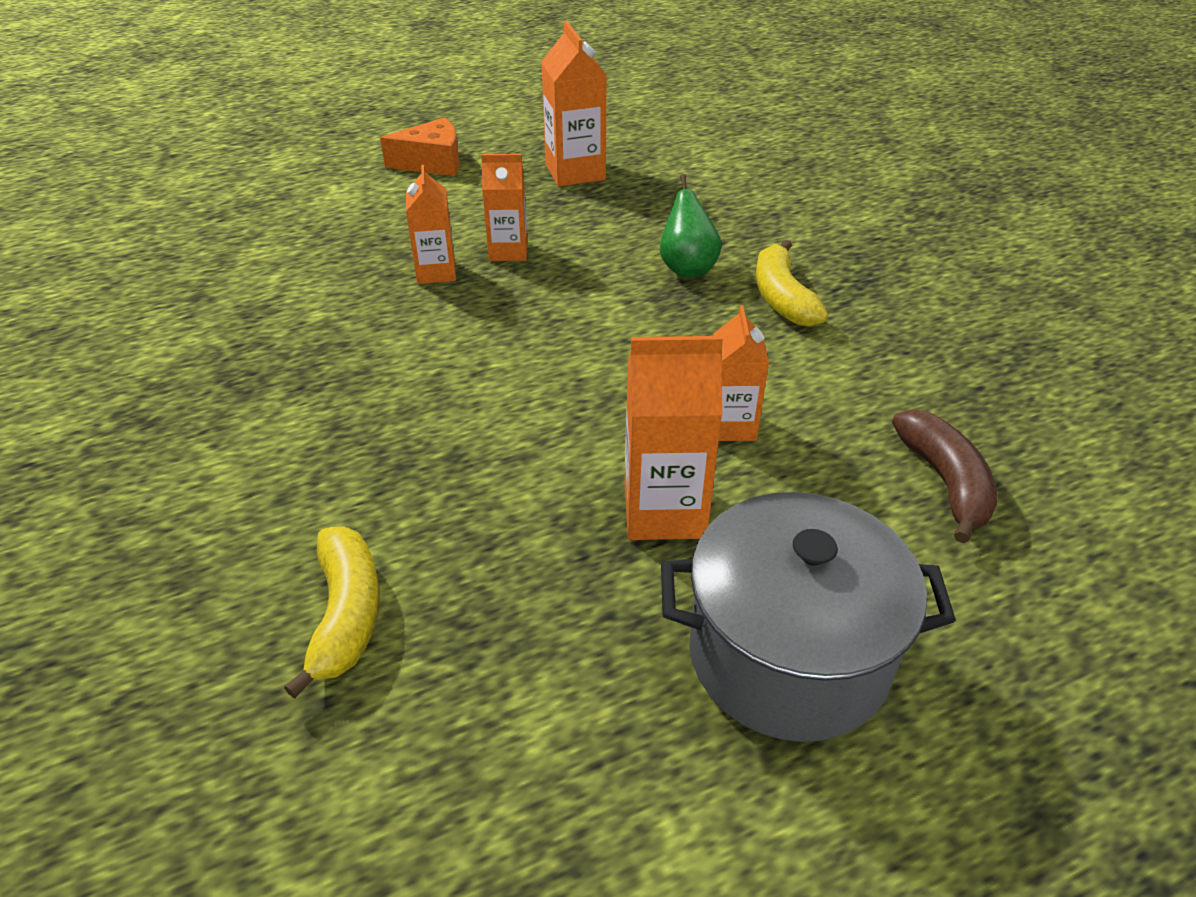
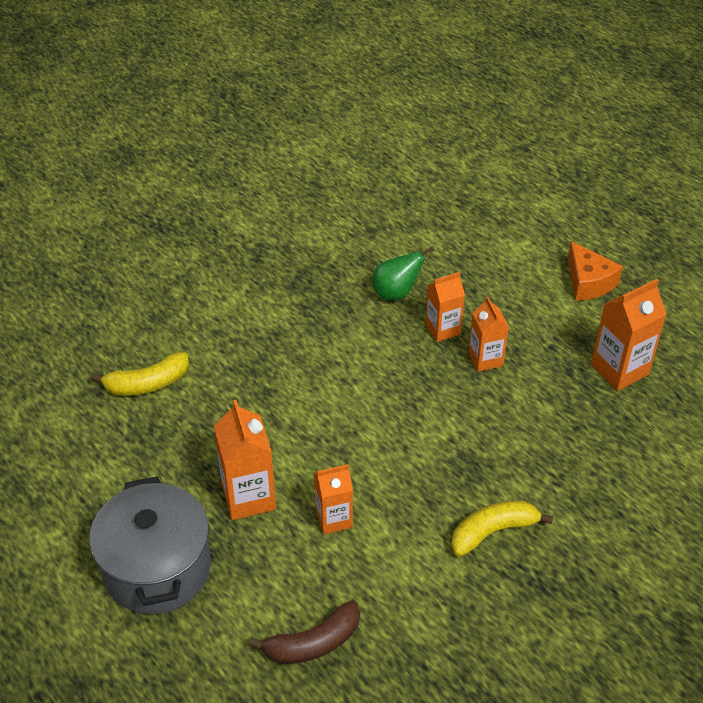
camera: 75 degrees right, 5 degrees up
(687, 268) = (508, 466): green pear -> green pear (396, 293)

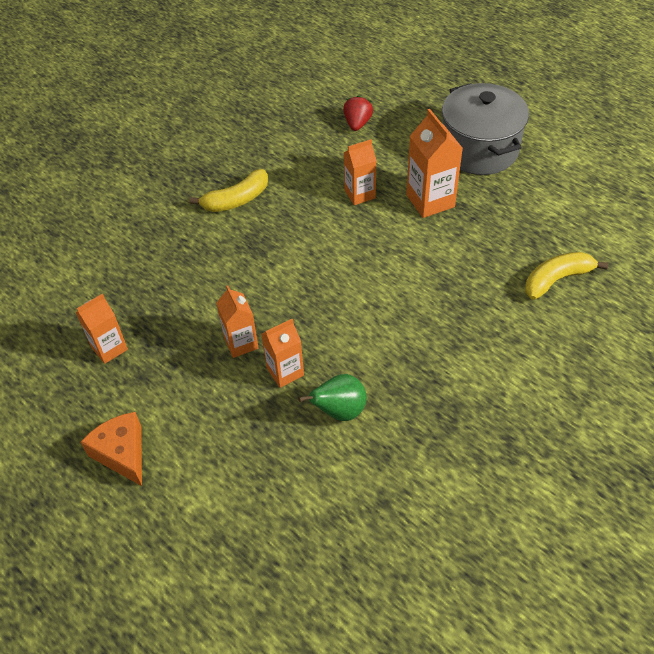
camera: 175 degrees right, 5 degrees up
(313, 643) = (357, 123): brown banana -> red strawberry
(619, 369) = (109, 348): orange carton -> orange carton, size x0.66

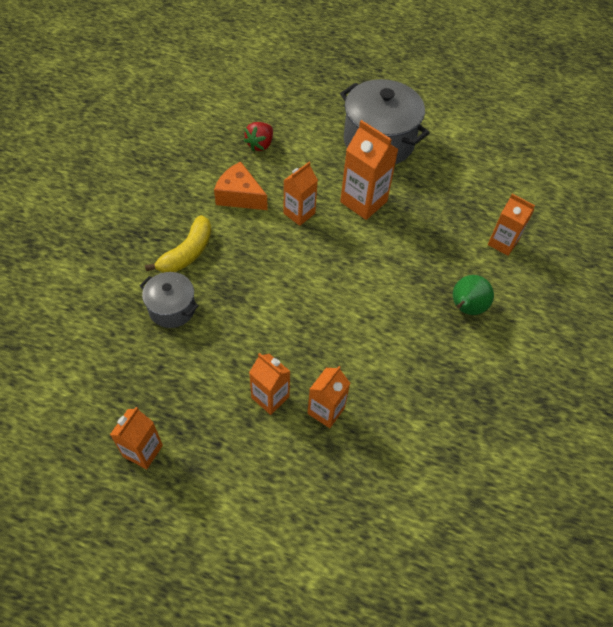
camera: 30 degrees left, 5 degrees up
(122, 453) = (216, 556): orange cheese -> orange cheese (239, 196)
(197, 242) = (172, 309): none -> grey pot
(339, 411) = (394, 430): green pear -> green pear (466, 308)
(357, 123) = (260, 144): red strawberry -> red strawberry turned 135 degrees counterclockwise
(556, 279) = (502, 243): yellow banana -> orange carton

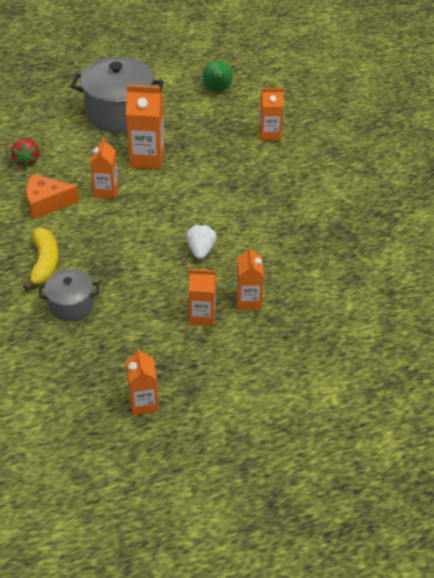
camera: 35 degrees left, 10 degrees down
(329, 327) = (201, 250): none -> white strawberry
(466, 308) = (282, 187): green pear -> green pear (217, 90)

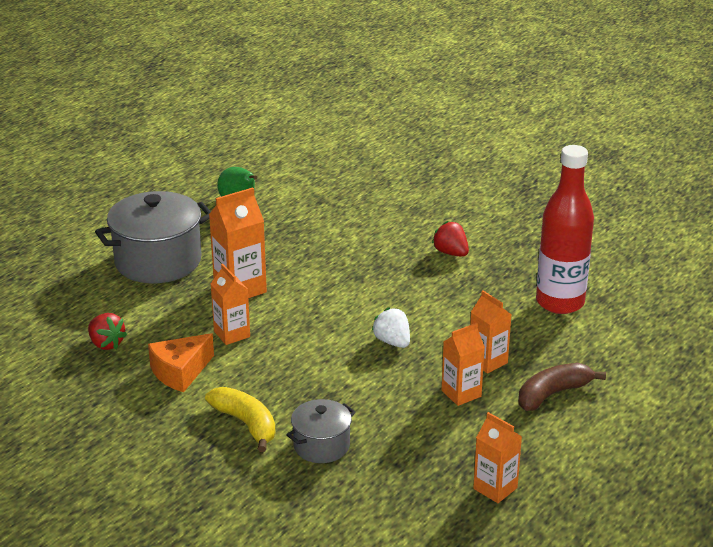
camera: 35 degrees left, 15 degrees down
(265, 352) = (552, 394): none -> brown banana
(269, 134) = (339, 220): orange carton -> none
(319, 198) = (451, 253): none -> red strawberry
(355, 279) = (560, 302): none -> red bottle

